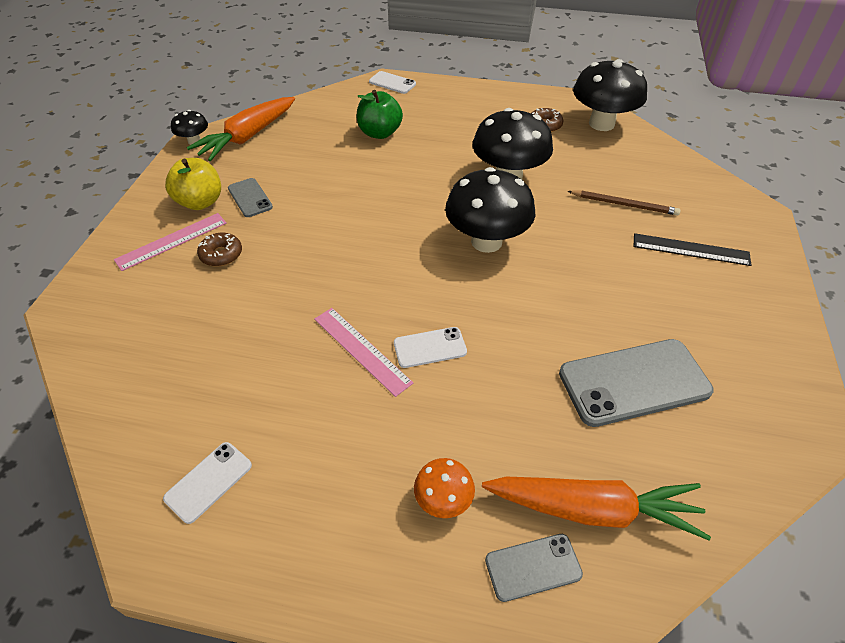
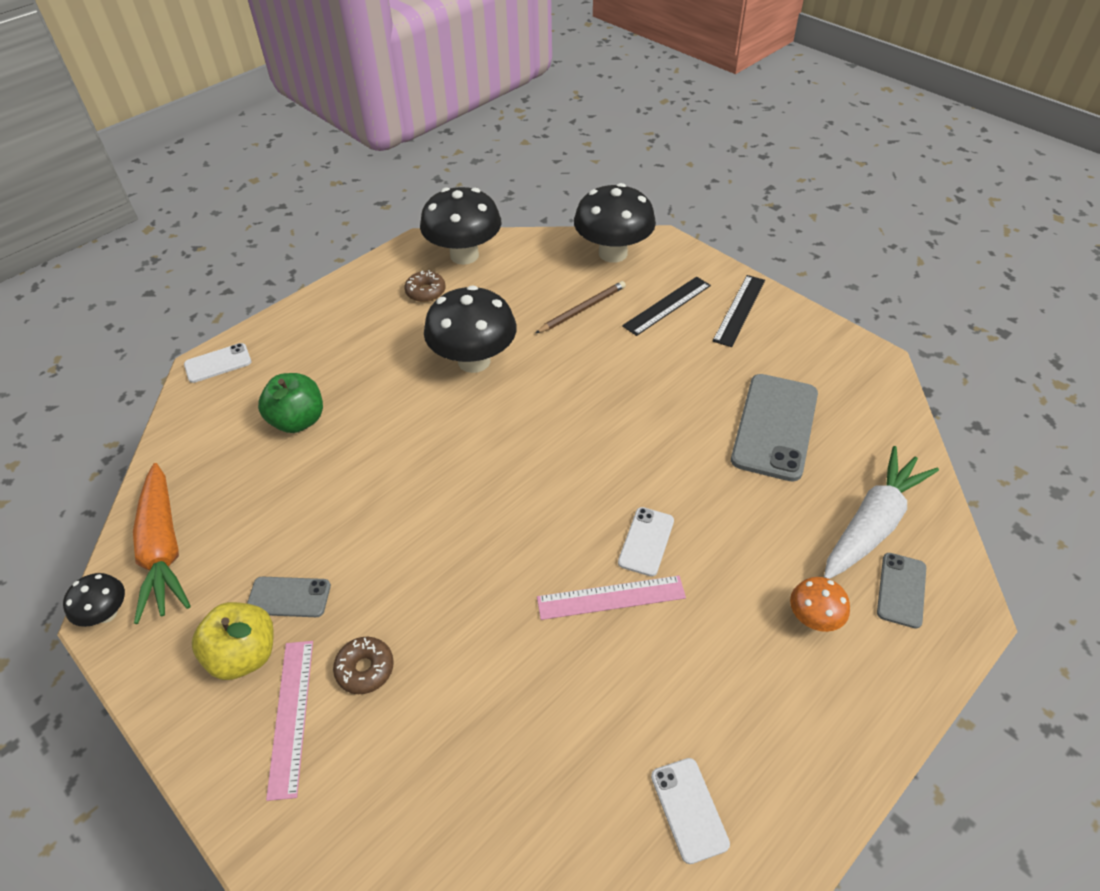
camera: 55 degrees left, 0 degrees up
(486, 241) = (547, 426): black mushroom -> black mushroom (613, 253)
(594, 510) = (872, 523): orange carrot -> white carrot
(746, 298) = (739, 310): none -> black ruler

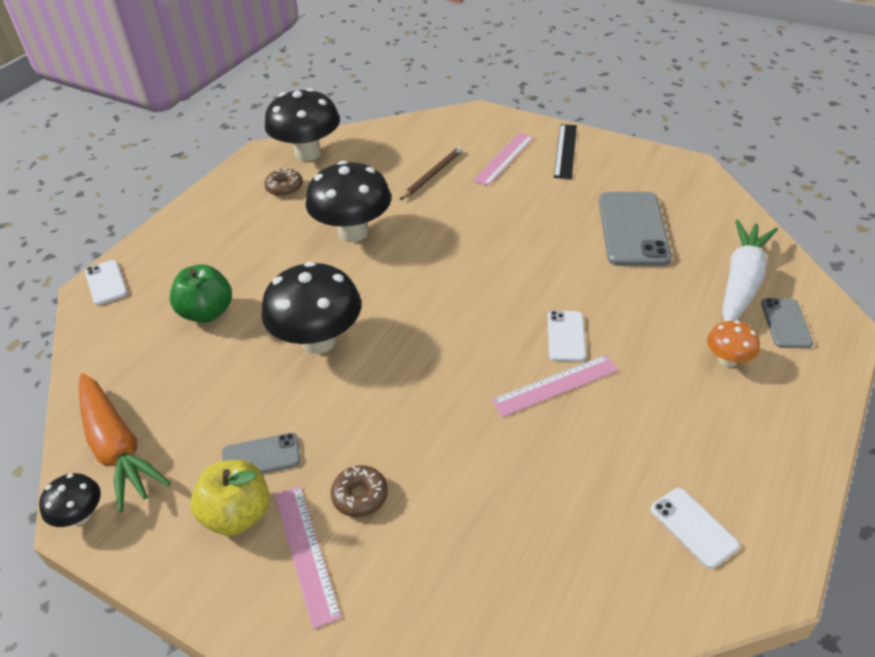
camera: 15 degrees left, 5 degrees down
(218, 363) = (106, 283): white phone -> white phone turned 75 degrees counterclockwise
(613, 253) = (440, 129): black mushroom -> black mushroom (318, 341)
(667, 305) = (504, 158): black ruler -> pink ruler

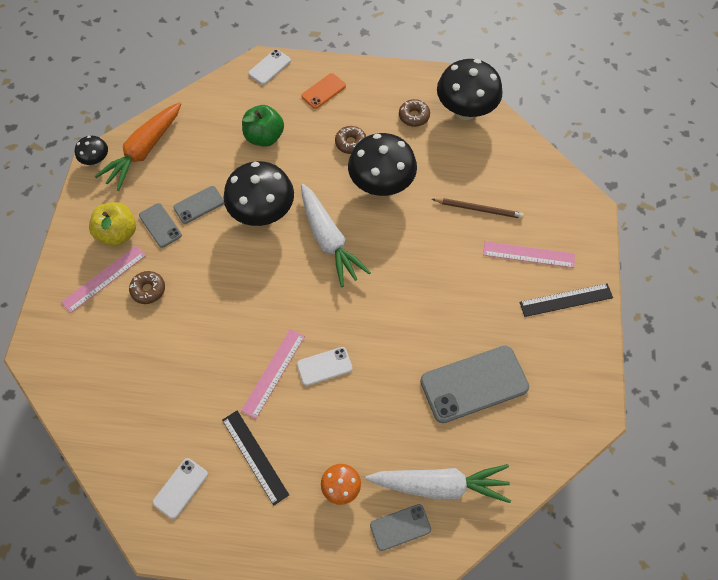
camera: 65 degrees right, 20 degrees up
(187, 245) = (323, 91): none -> orange phone
(259, 404) = (199, 205): none -> grey phone
(279, 242) = (350, 143): none -> brown donut
(398, 291) = (329, 240): none -> white carrot
(555, 385) = (273, 372): pink ruler -> pink ruler turned 75 degrees clockwise
(667, 432) = (255, 456): none -> black ruler

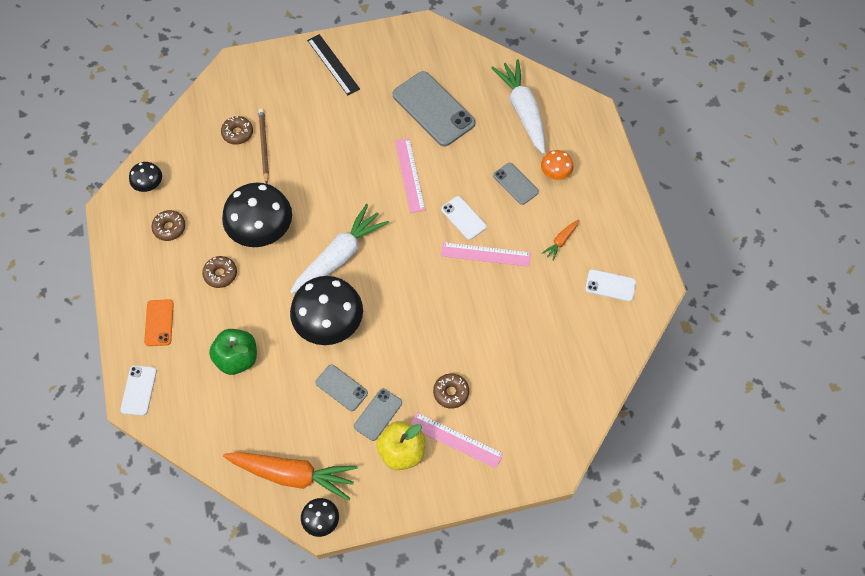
camera: 110 degrees left, 0 degrees up
(255, 456) = (560, 241): black ruler -> orange carrot
(269, 67) = (139, 390): white phone -> white phone turned 75 degrees clockwise
(323, 91) = (159, 323): orange phone -> orange phone turned 60 degrees clockwise
(400, 527) = (565, 127): grey phone -> grey phone (515, 184)
(465, 110) = (149, 185): black mushroom -> black mushroom, size x0.49
(501, 191) = (237, 133): none -> brown donut
(528, 254) = (298, 99): pink ruler -> pink ruler (410, 175)

